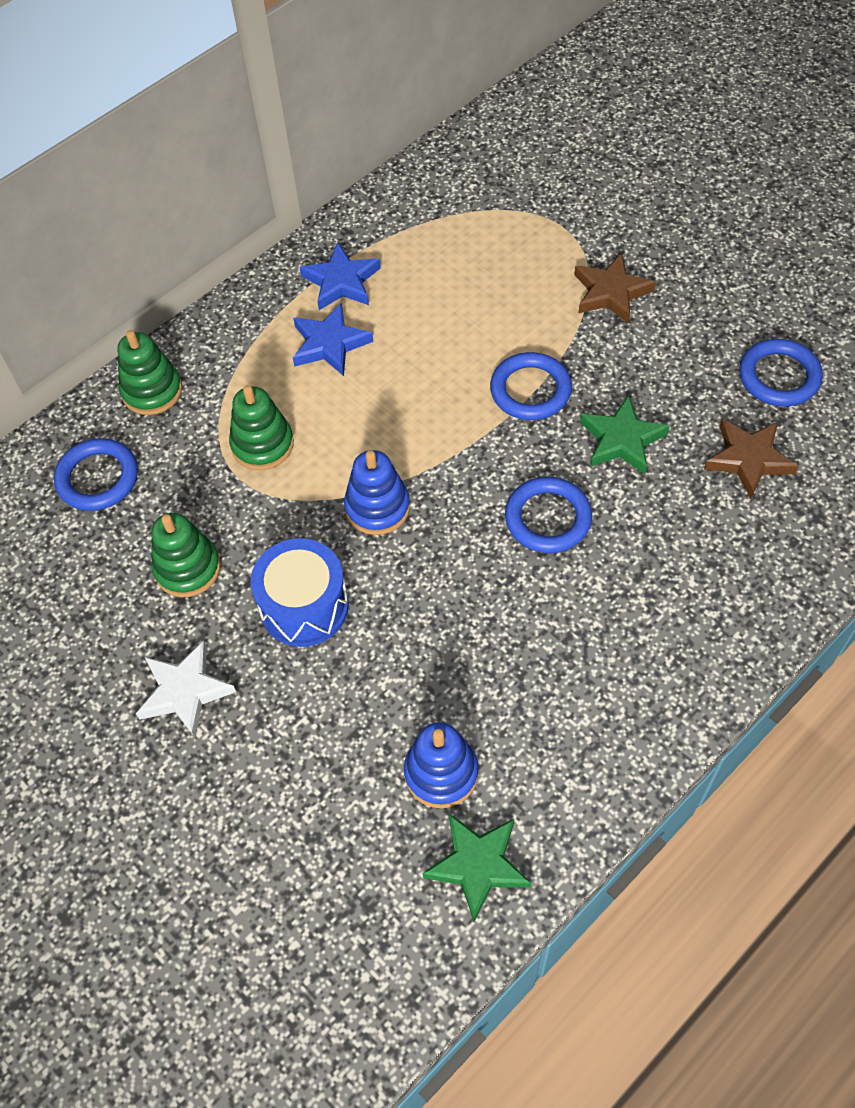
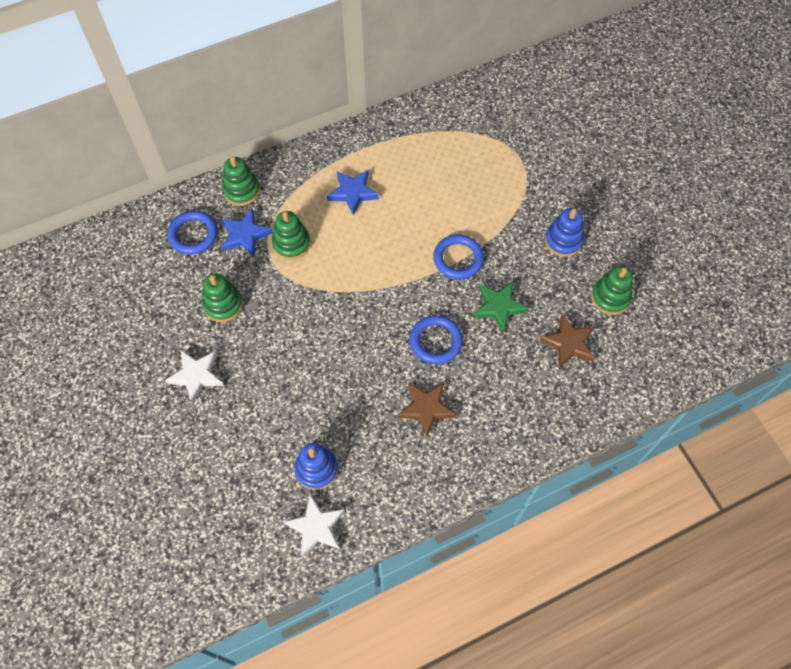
camera: 15 degrees right, 5 degrees up
(304, 606) = (278, 348): blue drum -> none
(341, 282) = (374, 155): blue star -> blue star (245, 235)
(377, 507) = (341, 303): blue stacking toy -> blue stacking toy (563, 241)
(477, 865) = (316, 527): green star -> white star
(611, 292) = (532, 211): brown star -> brown star (426, 408)
(779, 376) = (610, 297): blue ring -> green stacking toy

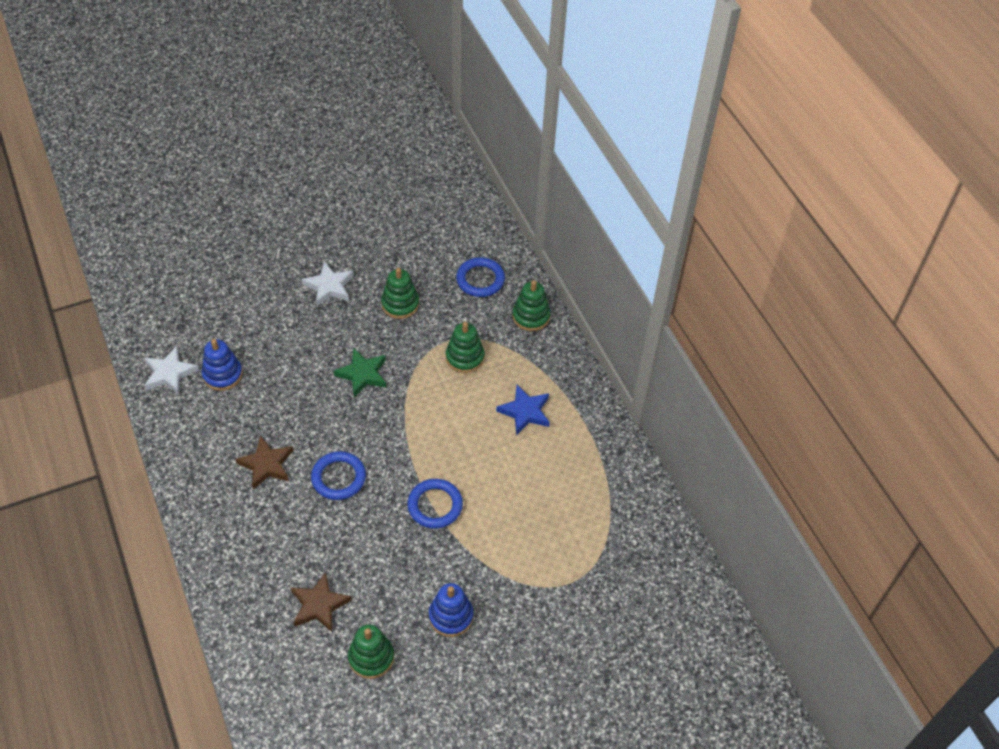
camera: 90 degrees right, 10 degrees down
(245, 235) = (477, 320): blue star -> none
(499, 307) = (371, 540): green star -> green star (362, 374)

